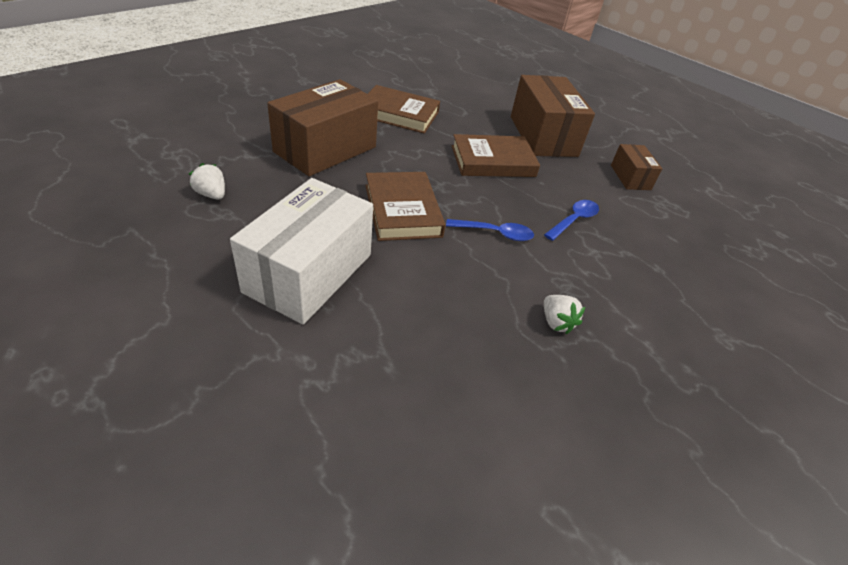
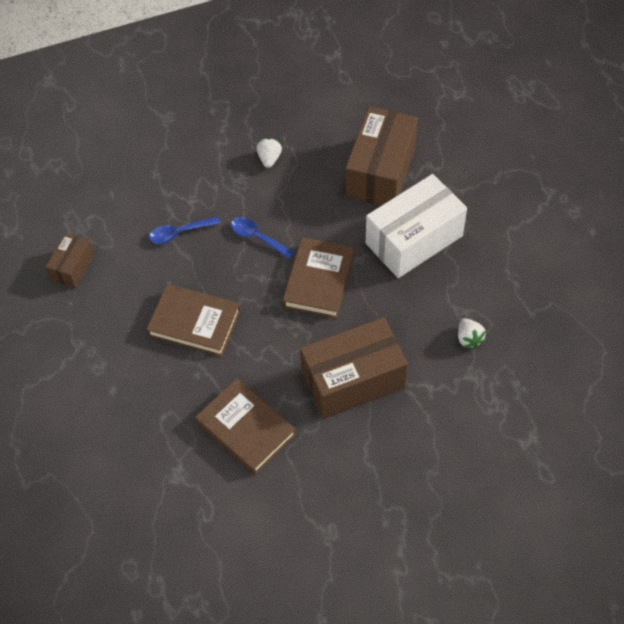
camera: 145 degrees left, 15 degrees up
(543, 136) = (105, 351): brown box -> brown box (380, 172)

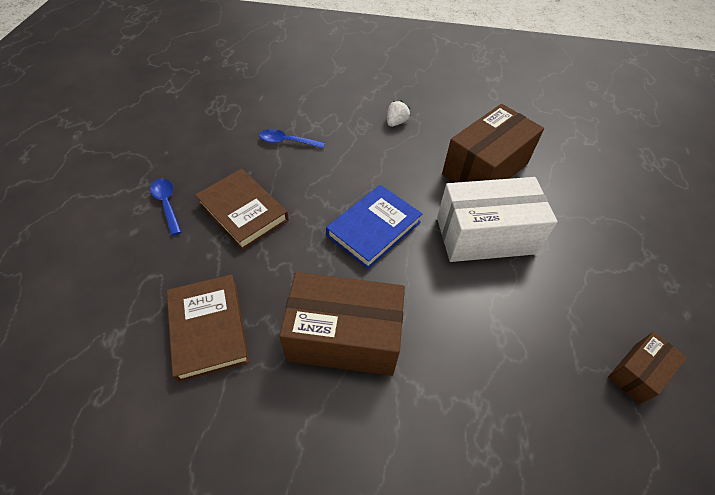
camera: 25 degrees right, 5 degrees down
(72, 267) = (191, 130): brown box -> brown box (637, 373)
(257, 237) = (345, 171): blue spoon -> blue spoon (167, 204)
(319, 280) = (373, 229): brown book -> blue book
(469, 338) = (492, 359): white strawberry -> none

